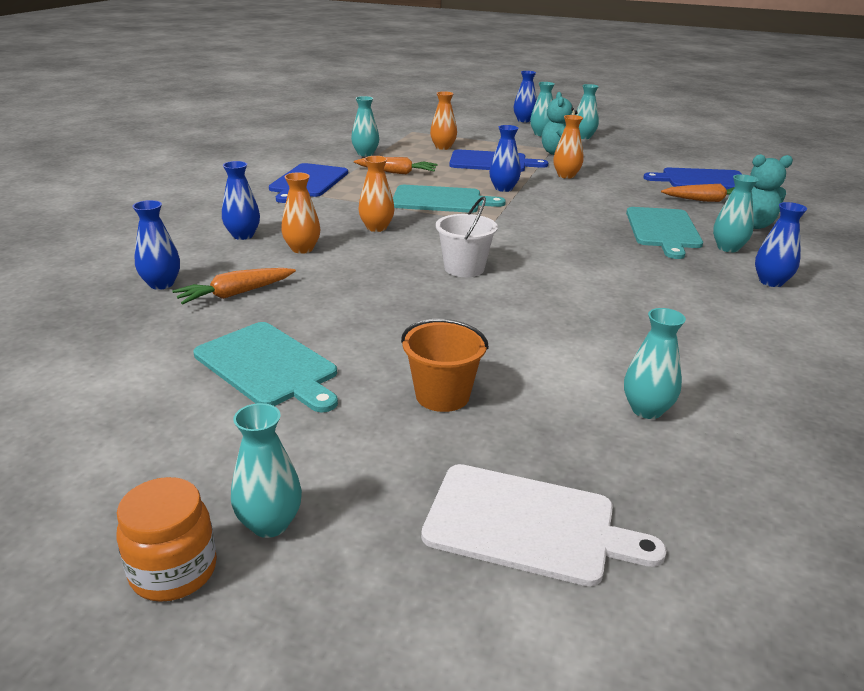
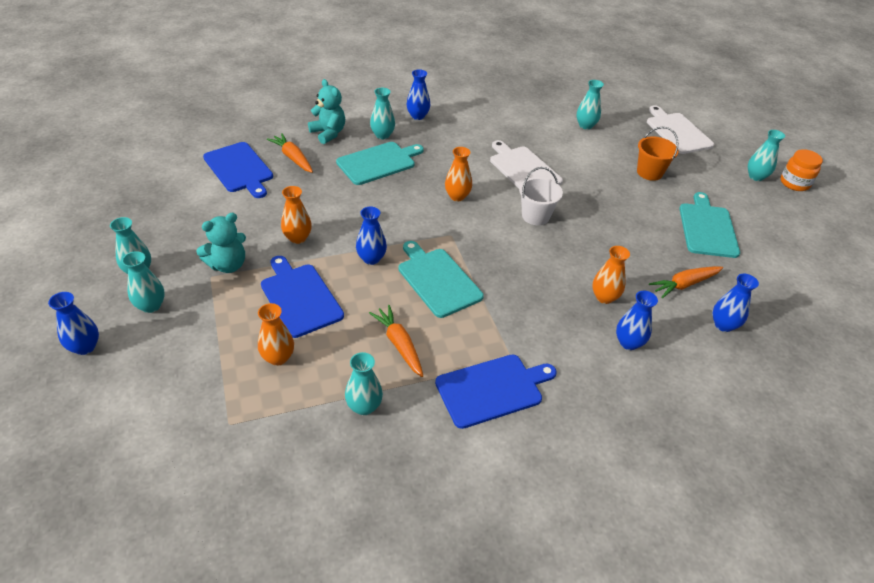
camera: 130 degrees left, 15 degrees up
(235, 294) = (684, 285): orange carrot -> orange carrot turned 135 degrees clockwise
(376, 228) = (529, 283): orange vase -> orange vase (457, 196)
(566, 299) = (523, 169): none -> white cutting board

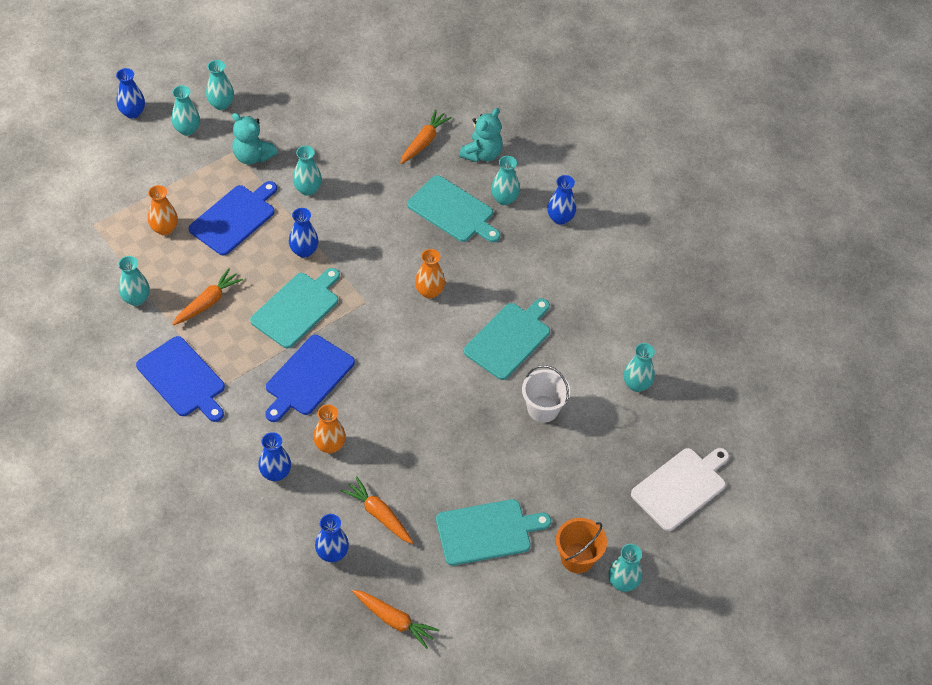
camera: 70 degrees right, 10 degrees up
(239, 169) = (385, 110): blue cutting board -> blue cutting board (307, 378)
(298, 238) = (308, 189): orange vase -> turquoise vase
(523, 169) = (509, 339): white cutting board -> turquoise cutting board
(535, 216) = (430, 366): white bucket -> white bucket (543, 409)
(649, 172) = (569, 464): orange bucket -> orange bucket (577, 558)
(793, 302) = (394, 620): none -> orange carrot
(794, 183) = (631, 628): orange jar -> none

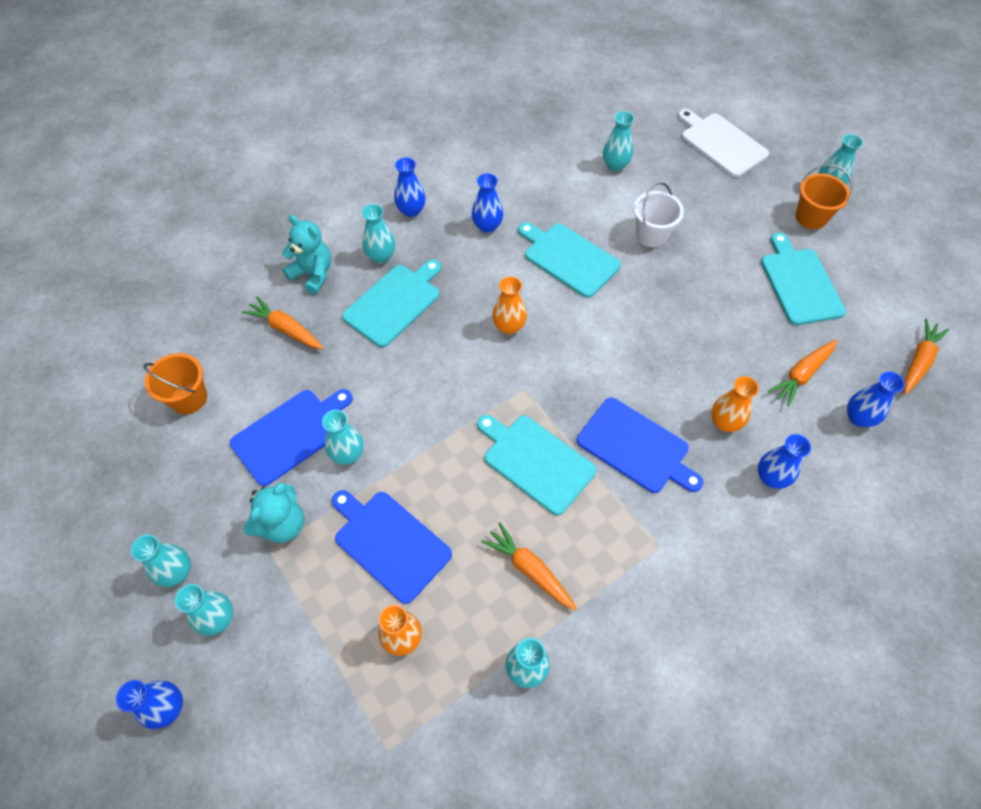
camera: 85 degrees left, 5 degrees up
(183, 379) = (653, 594): blue cutting board -> blue cutting board (291, 434)
(304, 251) = (448, 456): blue vase -> blue vase (487, 226)
(359, 91) = (189, 398): none -> orange bucket

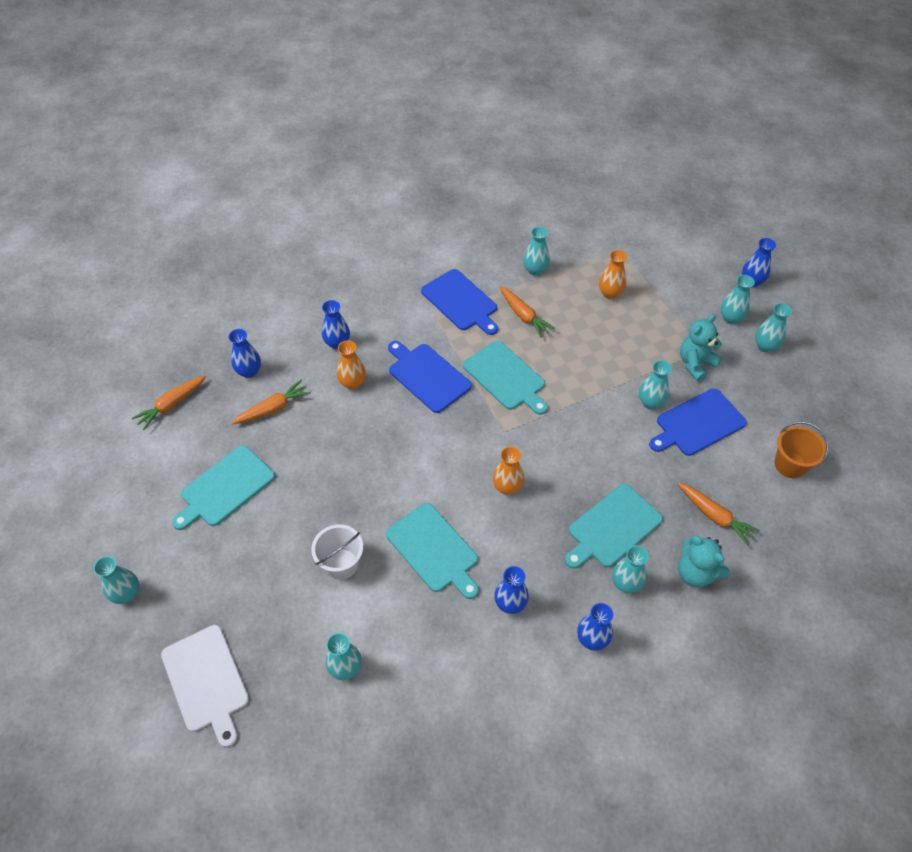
camera: 170 degrees left, 5 degrees down
(389, 543) = (618, 343): blue cutting board -> blue cutting board (461, 302)
(800, 283) = (225, 488): turquoise cutting board -> turquoise cutting board turned 45 degrees clockwise
(811, 217) = (168, 558): orange bucket -> none

